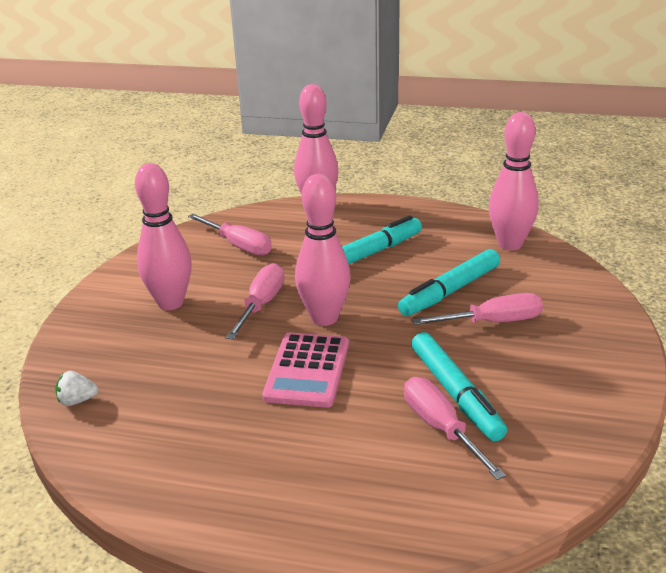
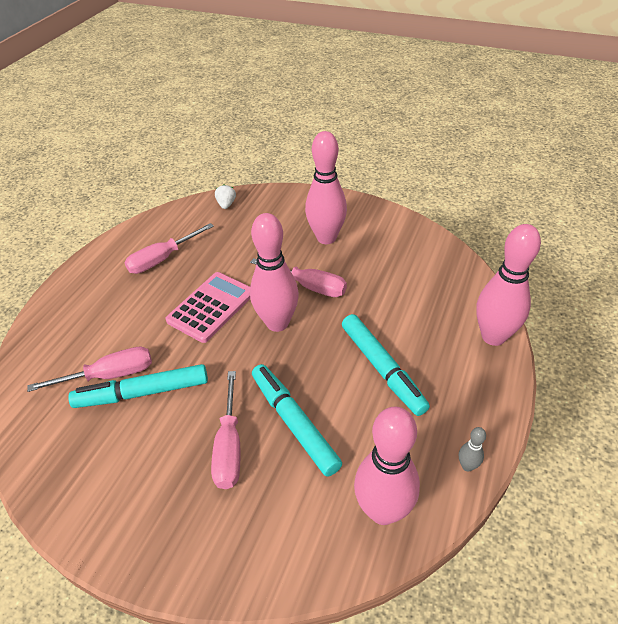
camera: 100 degrees right, 15 degrees up
(239, 246) = (412, 275): pink screwdriver -> pink screwdriver (162, 259)
(307, 370) = (211, 307): pink calculator -> pink calculator turned 105 degrees clockwise
(454, 215) = (467, 466): none -> grey bowling pin

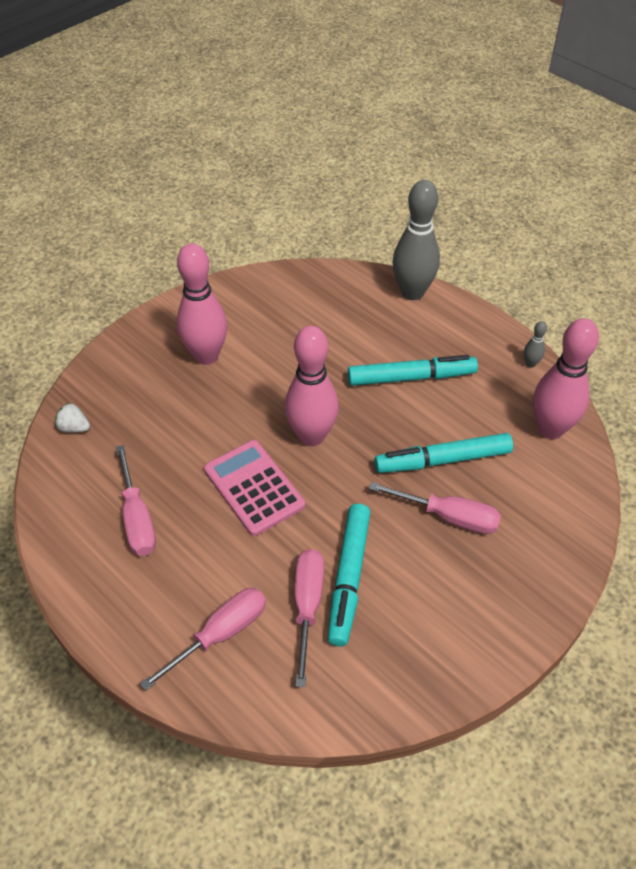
camera: 70 degrees left, 5 degrees up
(310, 286) = (274, 394): pink screwdriver -> pink screwdriver (221, 634)
(493, 336) = (412, 292): pink bowling pin -> grey bowling pin

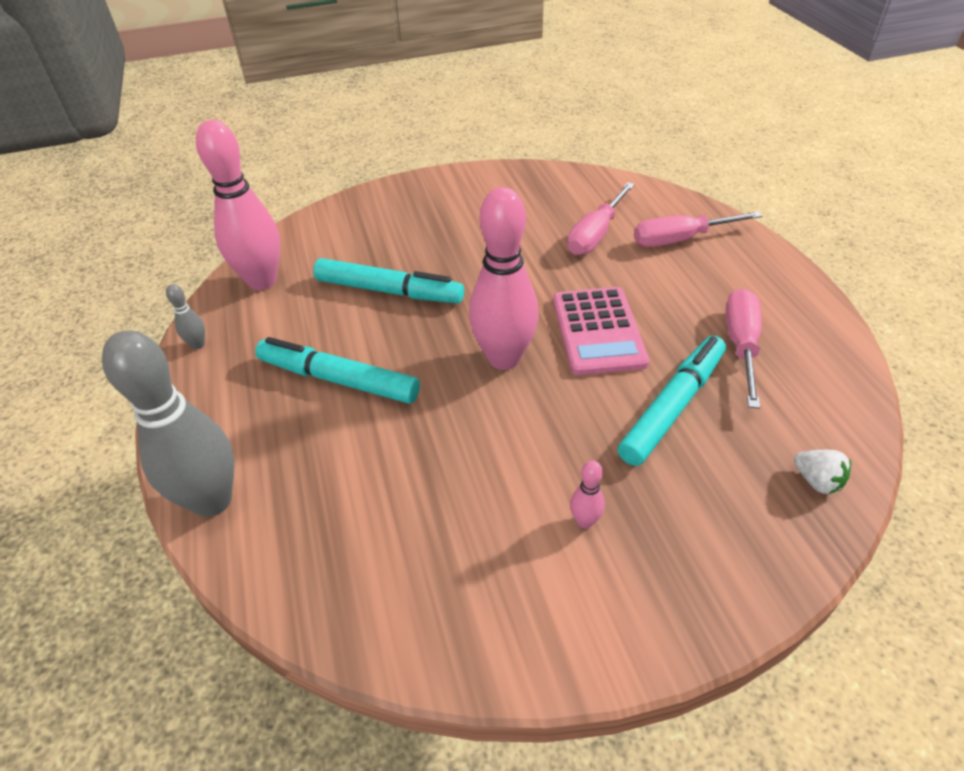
camera: 150 degrees left, 5 degrees down
(206, 356) = (584, 521): pink bowling pin -> pink bowling pin, size x0.41
(348, 578) = (548, 240): turquoise marker -> turquoise marker (672, 406)
(449, 517) = (427, 250): pink screwdriver -> none

